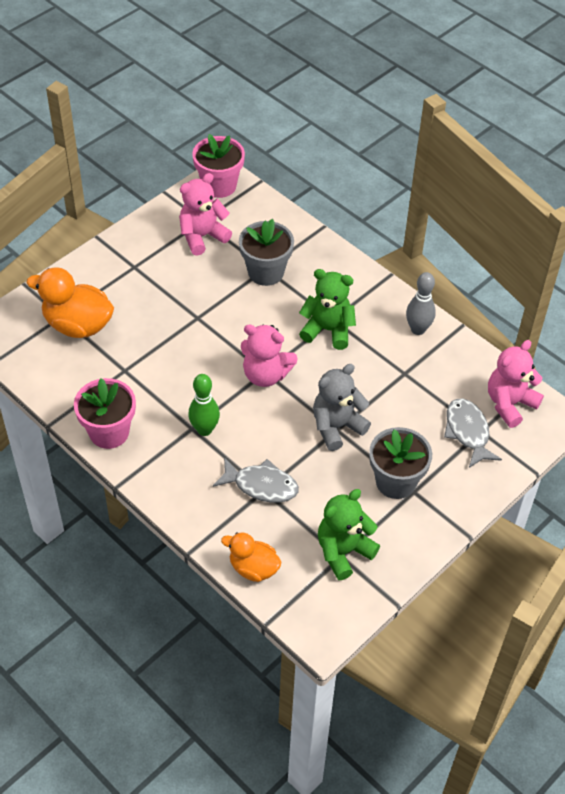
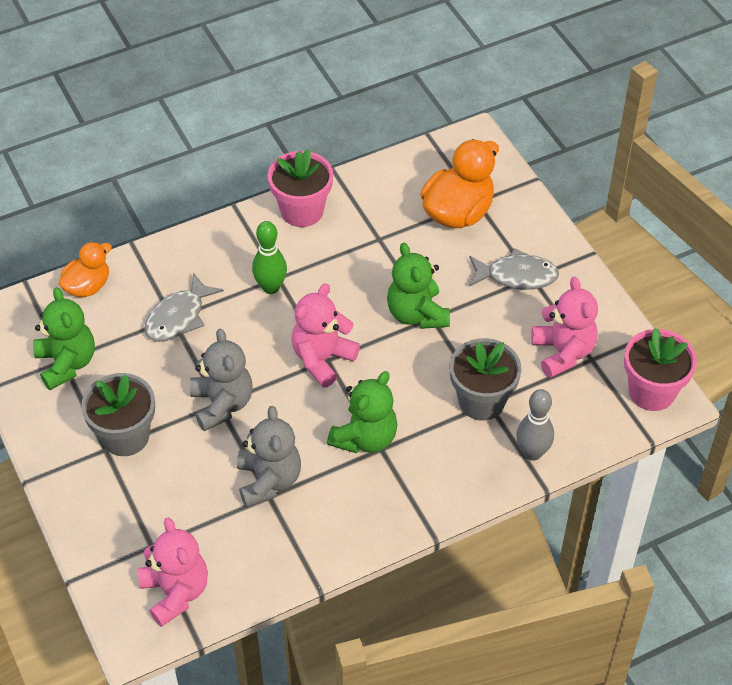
camera: 110 degrees right, 0 degrees up
(197, 327) = (417, 314): none -> green teddy bear
(391, 377) = (269, 480): none -> grey teddy bear
(418, 329) = (330, 534): grey bowling pin -> grey bowling pin (532, 453)
(468, 432) = (156, 531): grey fish -> grey fish (516, 276)

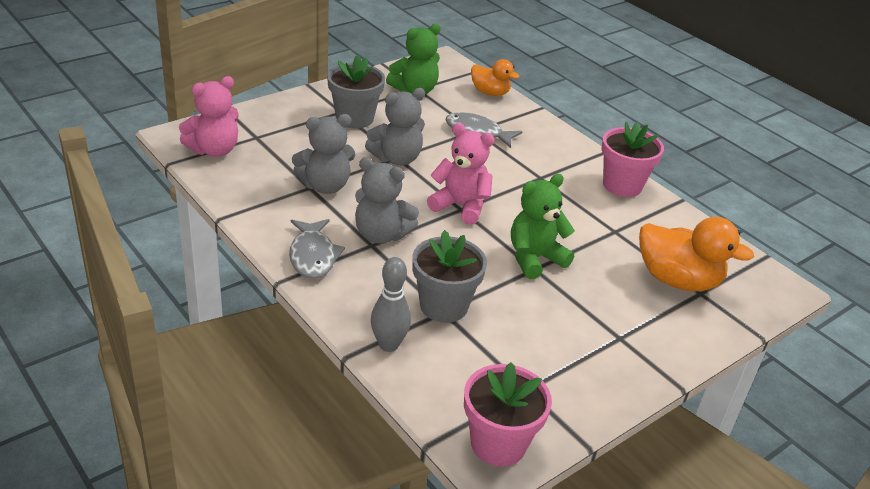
camera: 75 degrees right, 15 degrees down
(271, 287) = (528, 174): green bowling pin -> none
(365, 438) = (381, 234): green teddy bear -> grey teddy bear
(516, 276) = (615, 325): grey fish -> grey fish (313, 256)
(563, 352) = (527, 365): pink teddy bear -> none

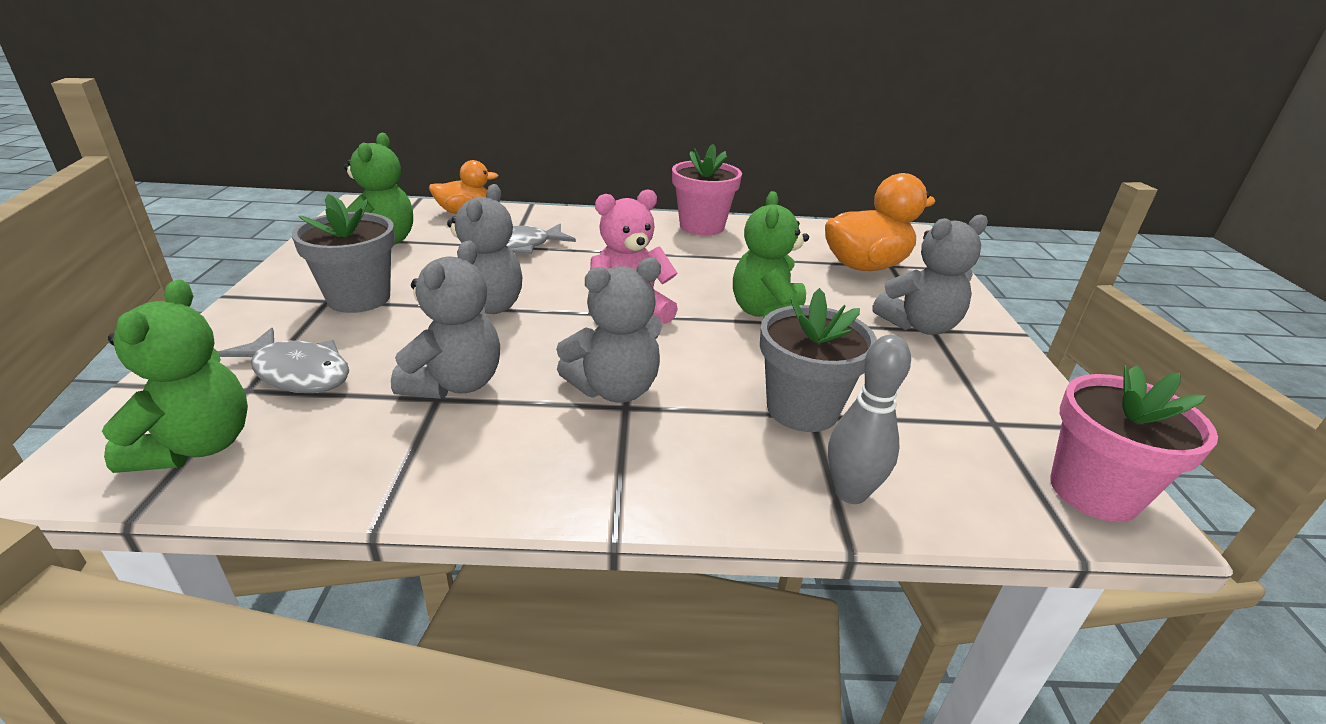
camera: 50 degrees left, 5 degrees down
(214, 150) = (197, 446): pink teddy bear -> green teddy bear
(313, 256) = (593, 470): grey fish -> grey fish (298, 373)
(615, 329) = (919, 326): none -> grey teddy bear

